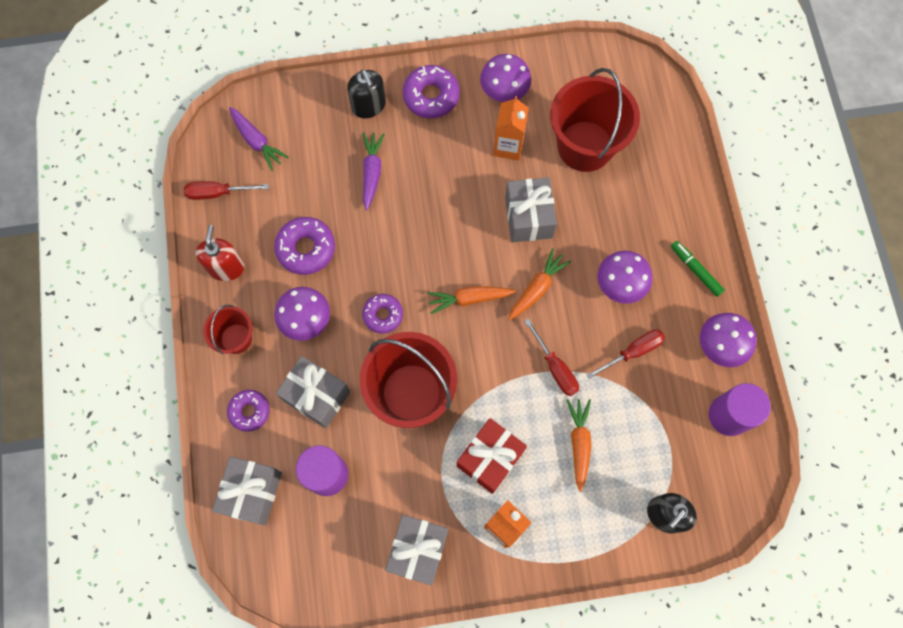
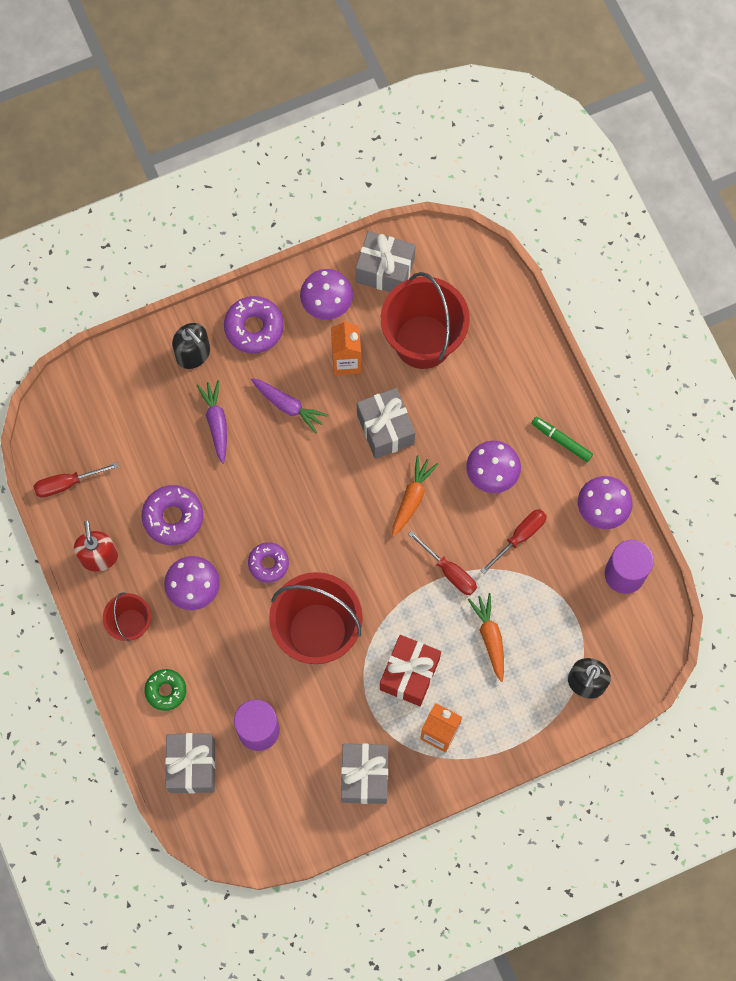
camera: 15 degrees left, 0 degrees up
(249, 411) = (166, 691): purple donut -> green donut
(257, 141) = (90, 420): purple carrot -> purple carrot (288, 406)
(317, 396) = (226, 659): grey gift -> grey gift (385, 270)
(469, 299) = (349, 526): orange carrot -> none

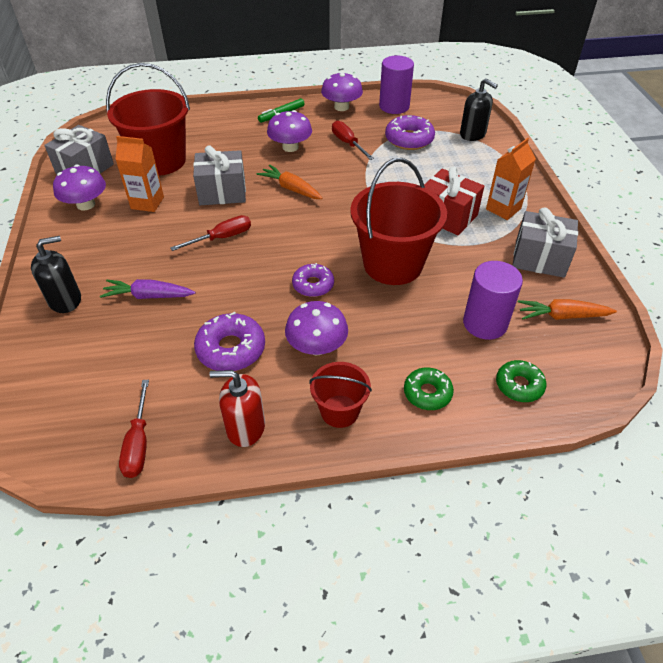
camera: 75 degrees left, 25 degrees down
(192, 766) = (519, 385): grey gift -> green donut
(254, 328) = (72, 252): purple donut -> purple donut (409, 139)
(288, 406) = (164, 244): purple carrot -> none
(449, 571) = (363, 180): red screwdriver -> red screwdriver (222, 238)
(490, 637) = (425, 170): orange carrot -> orange carrot (562, 316)

